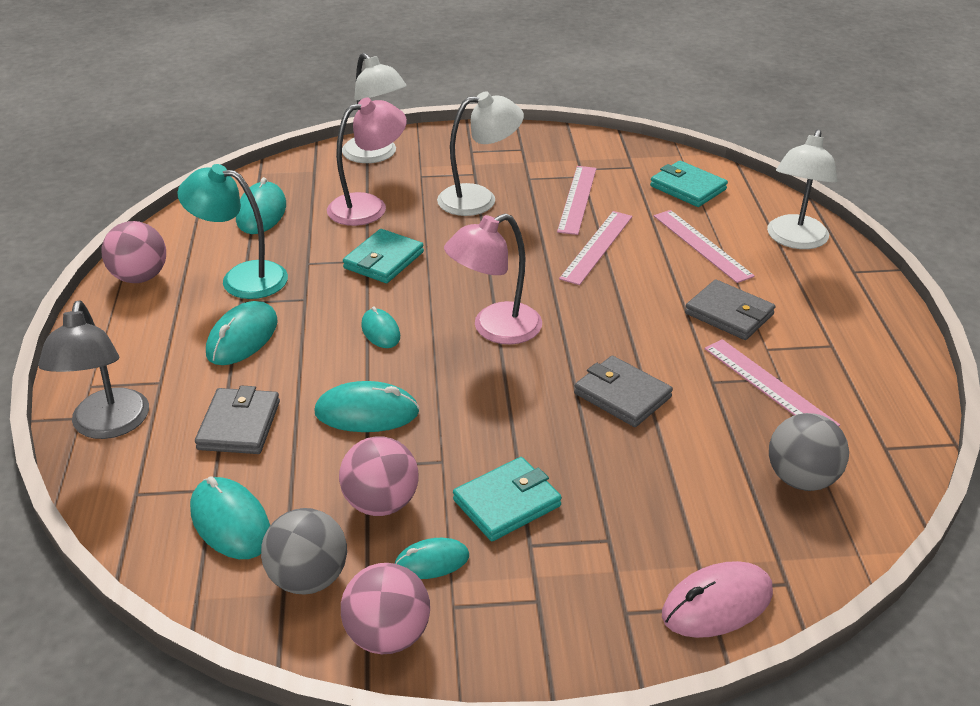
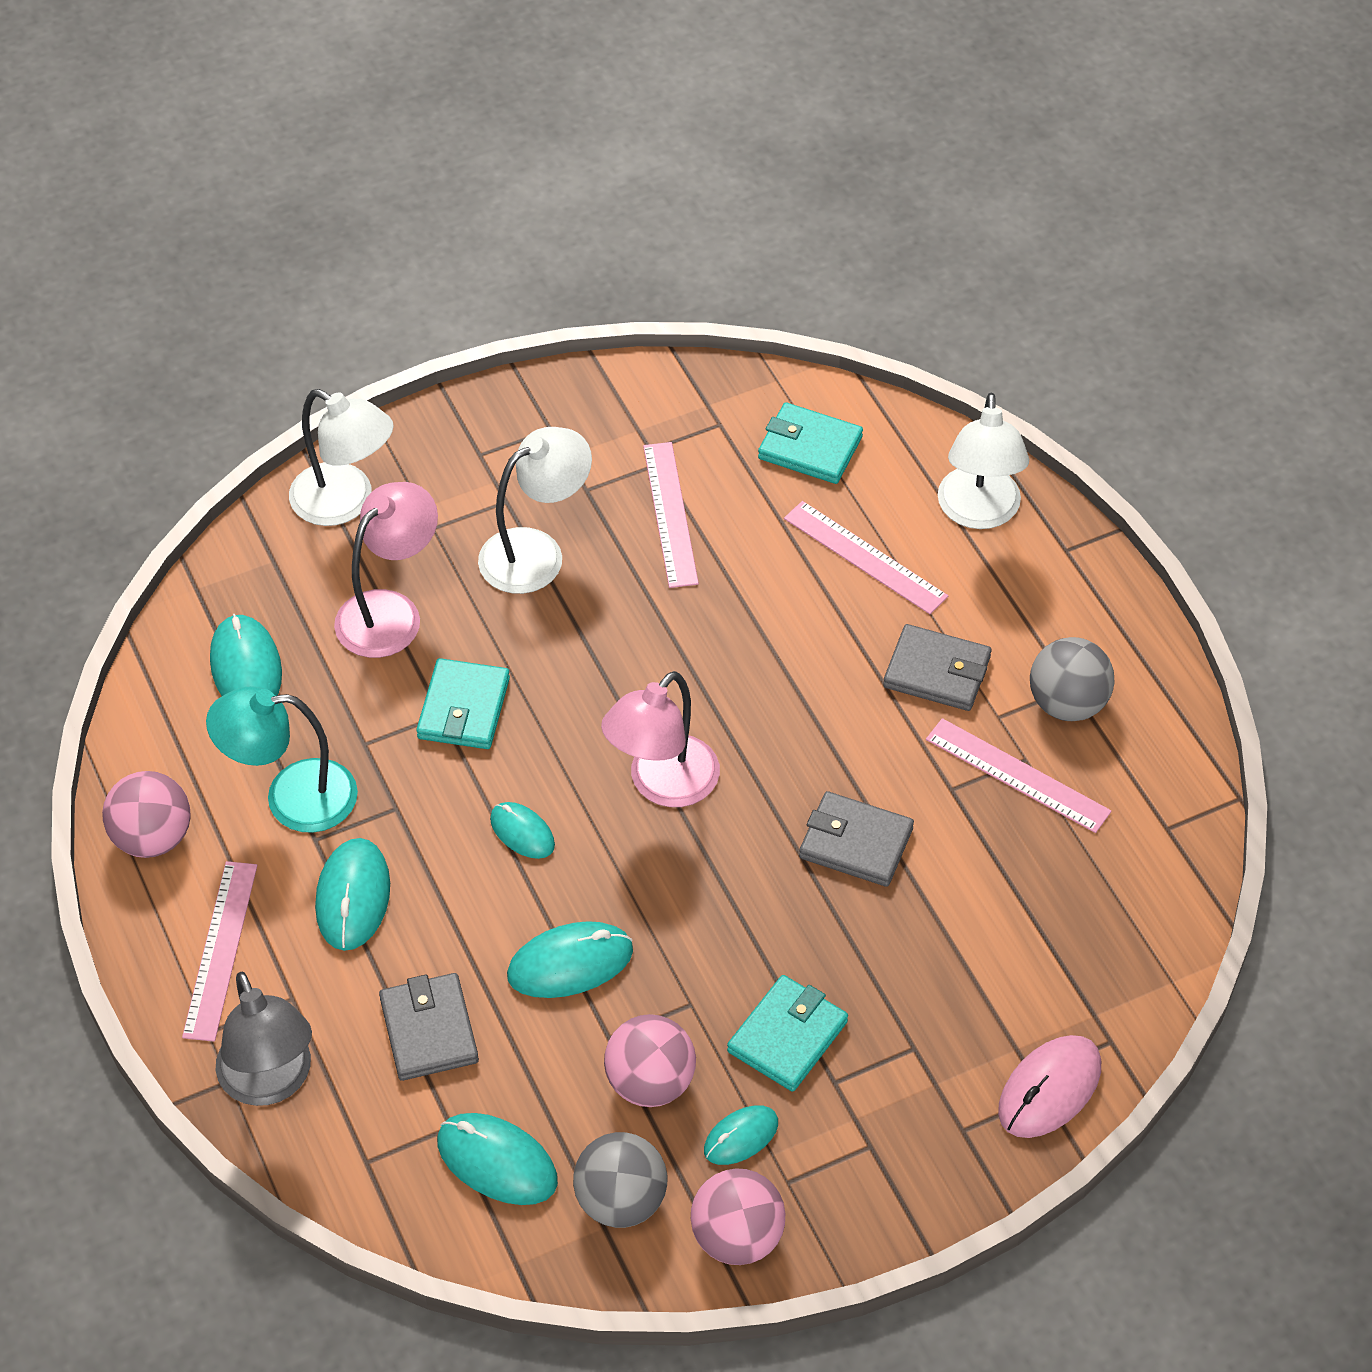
camera: 20 degrees left, 15 degrees up
(597, 247) = (732, 600): pink ruler -> pink ruler (220, 950)
(801, 479) = (1089, 901): grey ball -> grey ball (1067, 703)

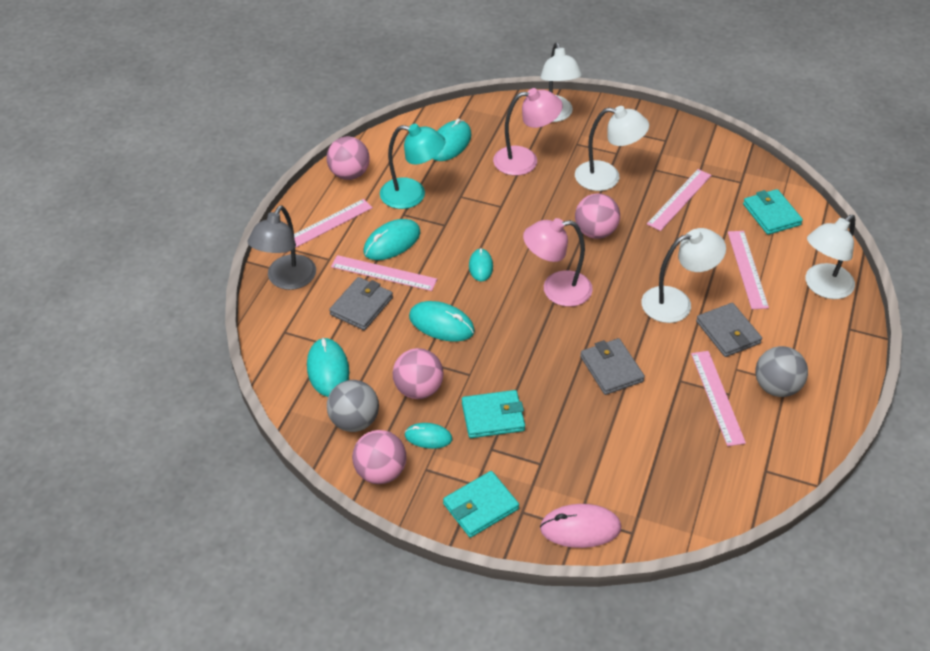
camera: 45 degrees right, 5 degrees down
(292, 797) = (412, 195): turquoise lamp -> turquoise lamp turned 150 degrees clockwise
(399, 954) = (383, 273): none -> pink ruler
(463, 708) = (512, 210): turquoise wallet -> turquoise wallet (480, 506)
(616, 653) = (595, 232): none -> pink ball
(832, 678) = (676, 302): none -> white lamp

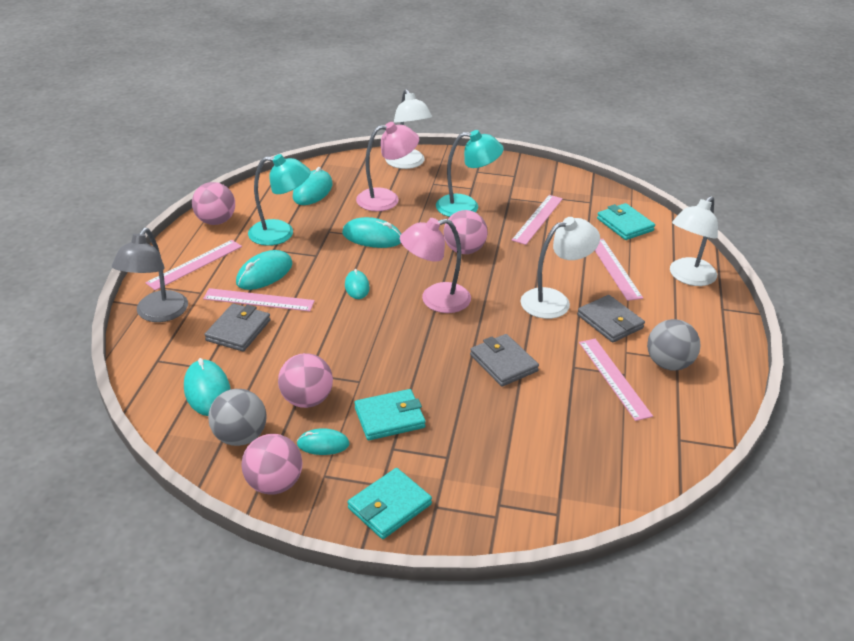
camera: 10 degrees left, 10 degrees down
(441, 324) = (324, 339): turquoise mouse -> turquoise mouse (372, 237)
(580, 528) = (501, 516): pink mouse -> none
(607, 177) = (466, 207): white lamp -> turquoise lamp

